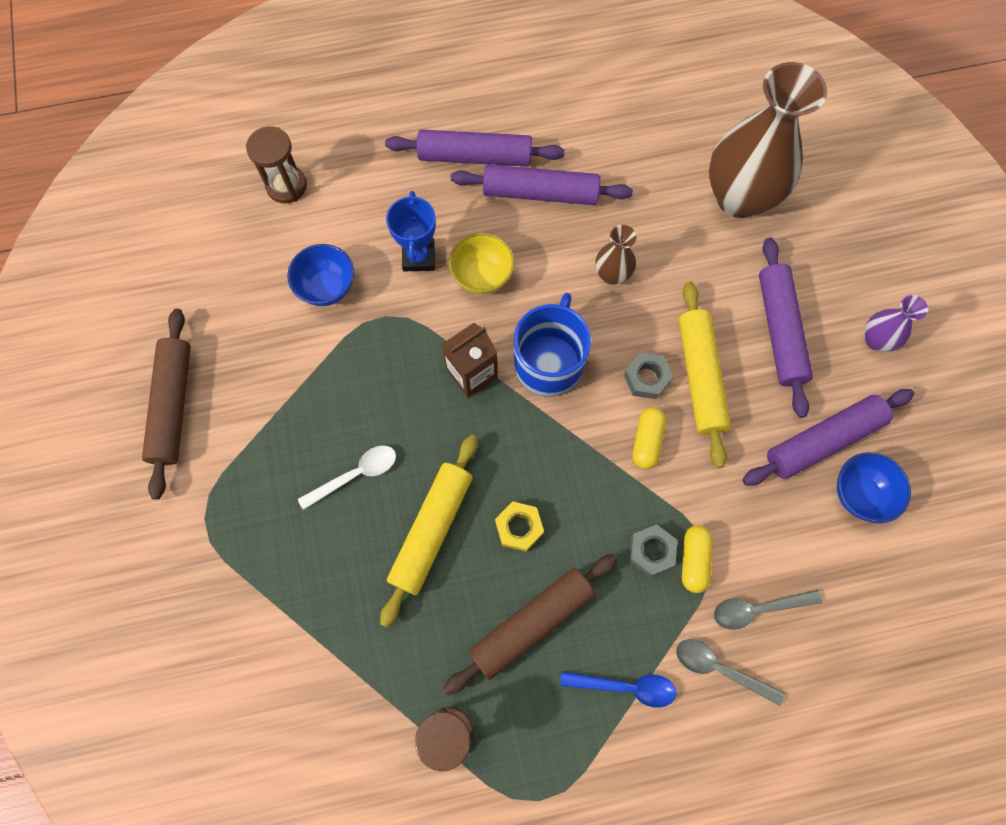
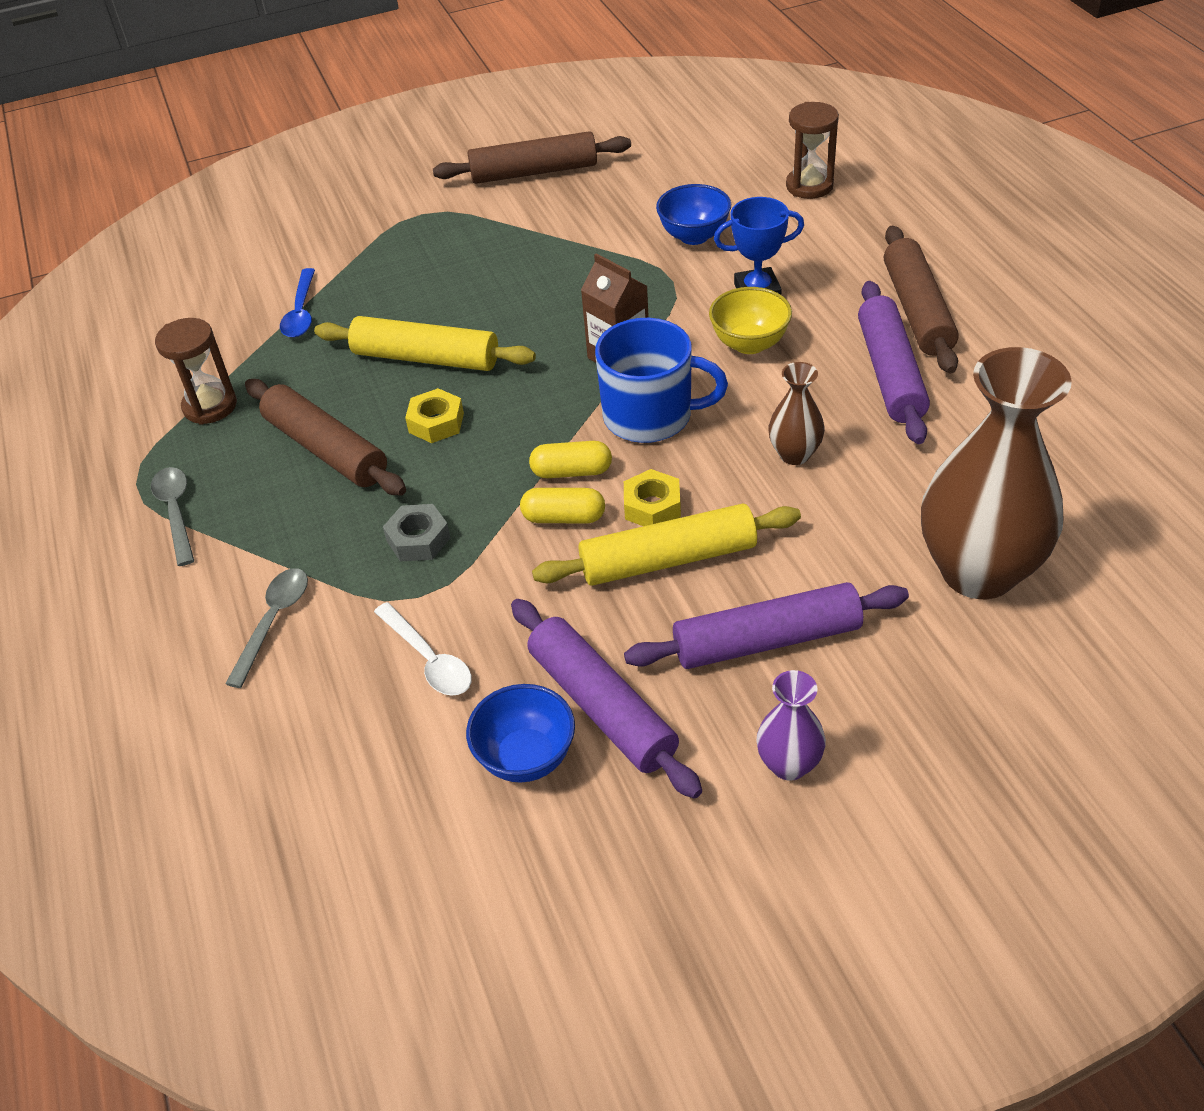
camera: 85 degrees right, 25 degrees down
(355, 475) = (481, 295): white spoon -> white spoon (428, 659)
(475, 157) = (917, 310): purple rolling pin -> brown rolling pin
(625, 687) = (254, 537): blue spoon -> blue spoon (301, 312)
(646, 378) = (652, 506): grey nut -> yellow nut
(693, 560) = (410, 581): yellow capsule -> yellow capsule (572, 471)
(757, 608) = (350, 653): grey spoon -> grey spoon (176, 512)

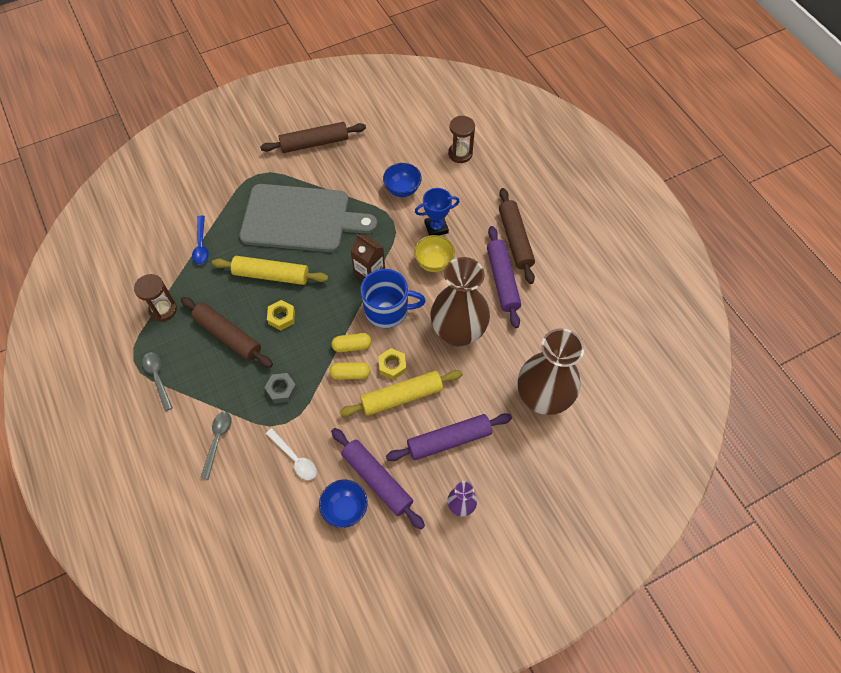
camera: 10 degrees left, 15 degrees up
(494, 276) = (300, 219): none -> grey cutting board
(794, 454) = (458, 332): brown vase -> brown vase, size x2.19

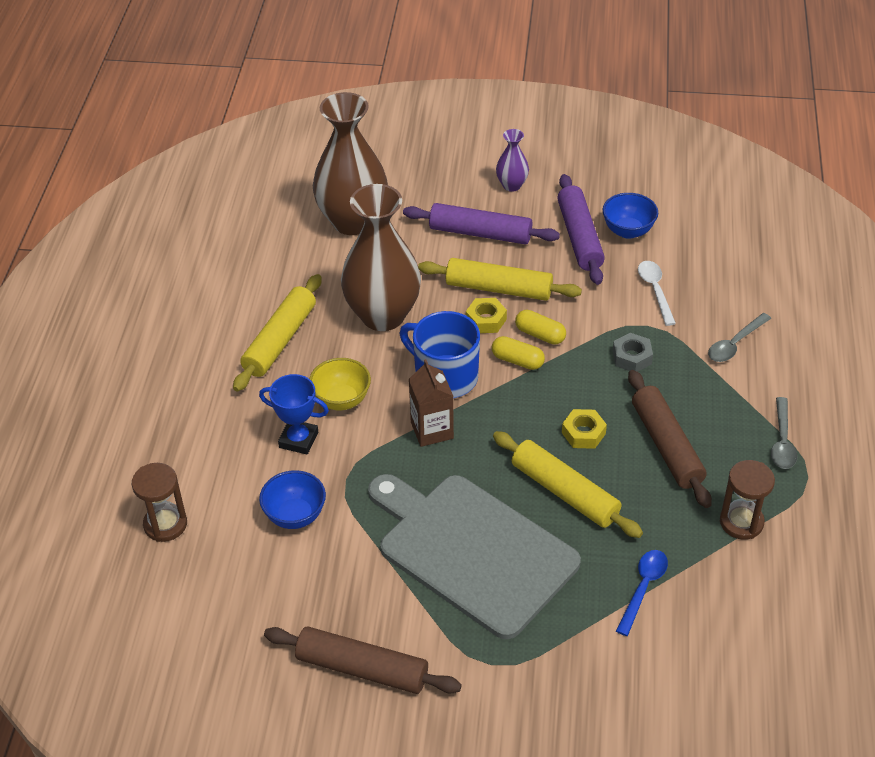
camera: 145 degrees left, 15 degrees down
(502, 280) = (280, 340): purple rolling pin -> yellow rolling pin
(515, 239) = (217, 375): brown rolling pin -> none

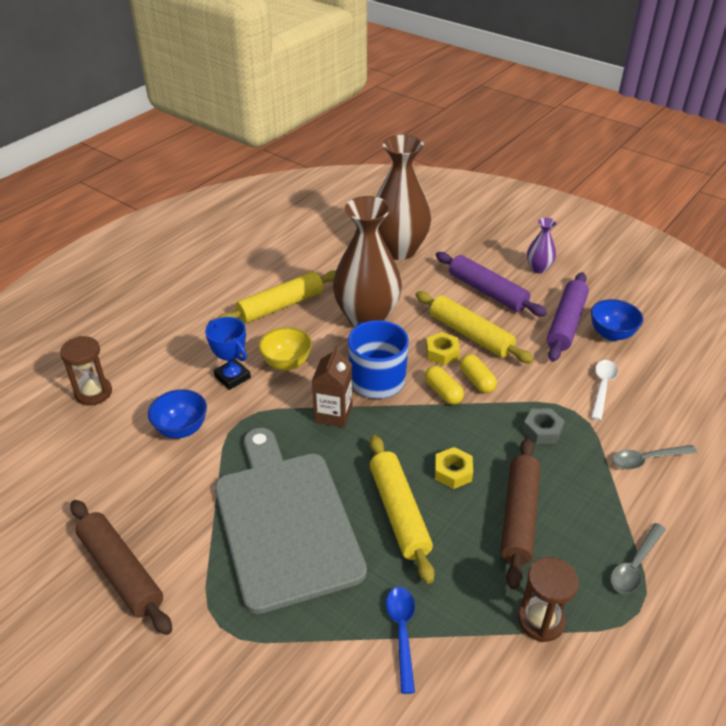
camera: 30 degrees right, 5 degrees down
(643, 588) = (402, 632): blue spoon -> blue spoon turned 60 degrees counterclockwise

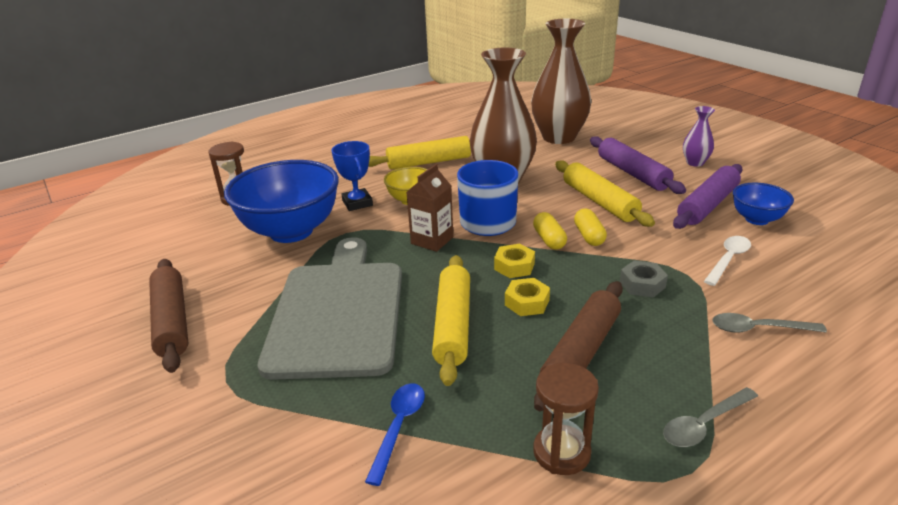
camera: 20 degrees right, 10 degrees down
(181, 429) = (291, 231): blue bowl -> blue bowl, size x2.00
(442, 353) = (563, 211): yellow nut -> yellow nut (514, 266)

